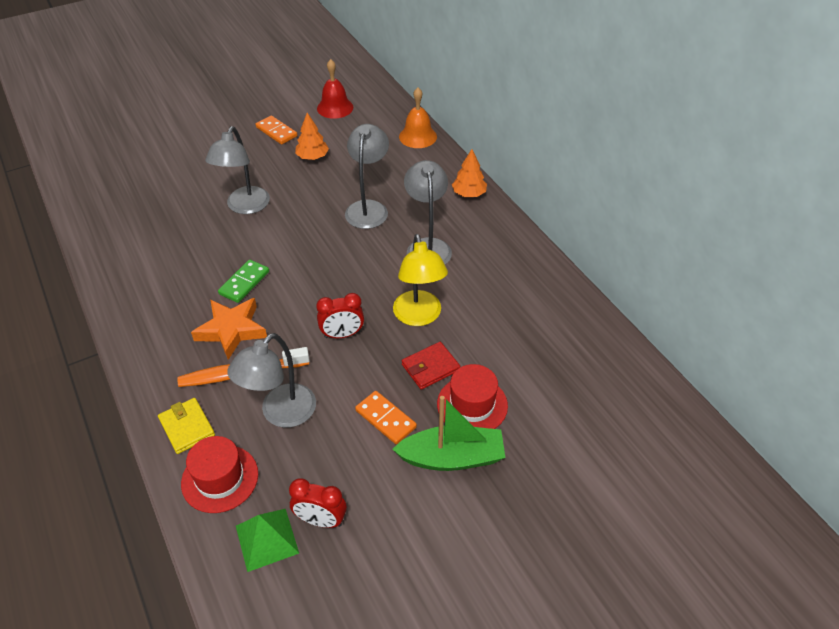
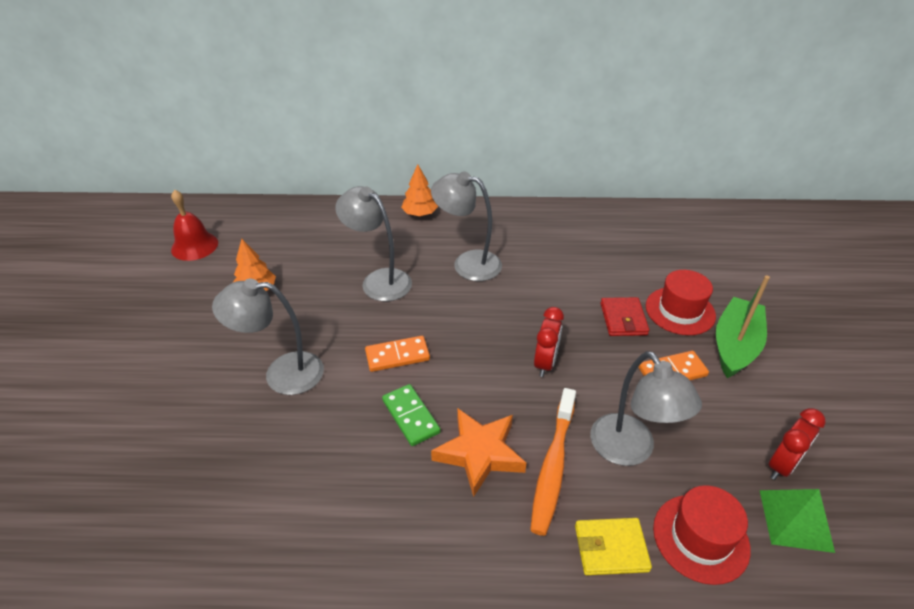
camera: 60 degrees left, 5 degrees down
(245, 207) = (282, 373): grey lamp -> grey lamp turned 135 degrees clockwise
(276, 132) = (179, 302): orange domino -> orange domino (397, 355)
(418, 136) = (308, 211): orange bell -> none
(419, 316) = (555, 302): yellow lamp -> none

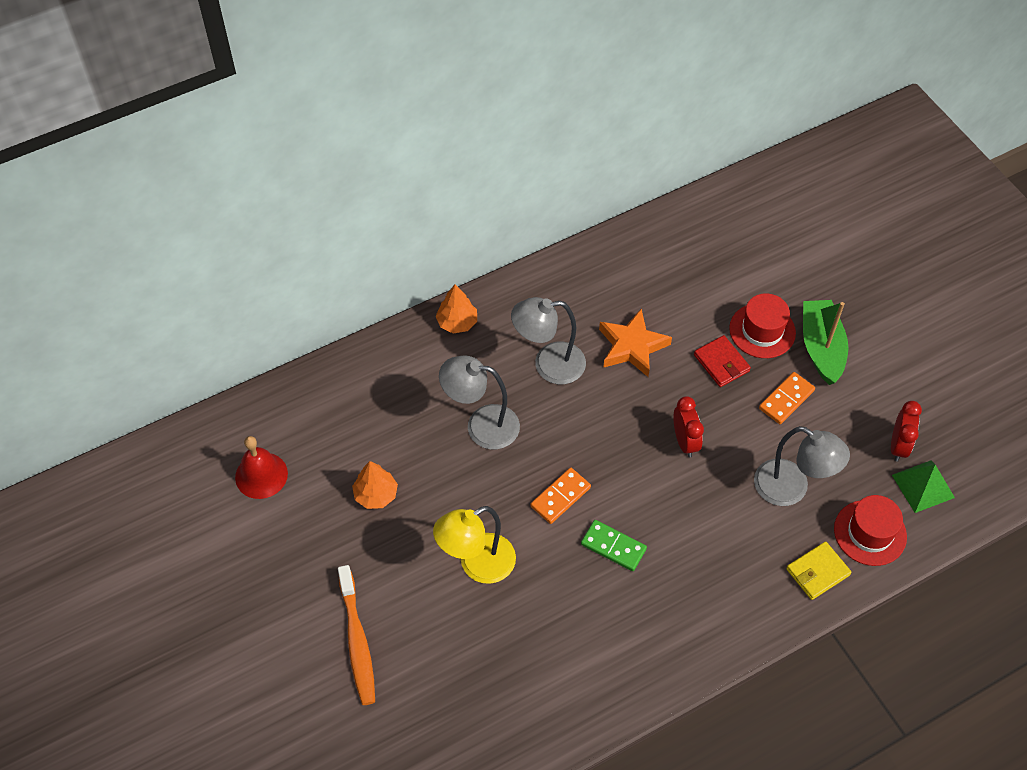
camera: 30 degrees left, 15 degrees up
(282, 373) = (477, 565): grey lamp -> yellow lamp
(480, 453) = (686, 549): orange star -> orange star (632, 346)
(552, 467) = (745, 532): orange toothbrush -> orange toothbrush (357, 642)

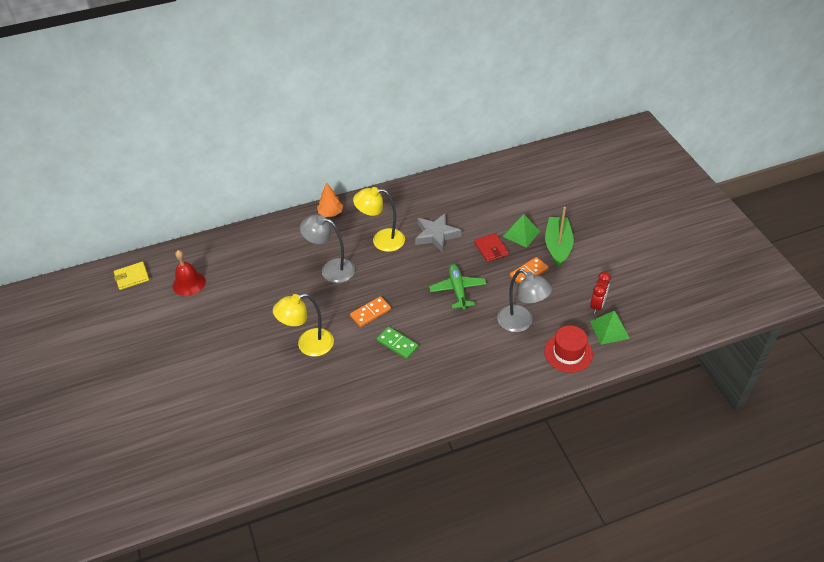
camera: 10 degrees right, 10 degrees down
(357, 642) = (221, 380): orange toothbrush -> none
(376, 494) = (255, 300): orange tree -> none
(548, 364) = (381, 240): grey lamp -> yellow lamp
(632, 346) = (436, 235): orange star -> grey star
(685, 441) = (457, 290): red clock -> green plane
(762, 330) = (521, 233): red hat -> green pyramid
(817, 572) = (528, 372): yellow wallet -> yellow wallet (132, 277)

